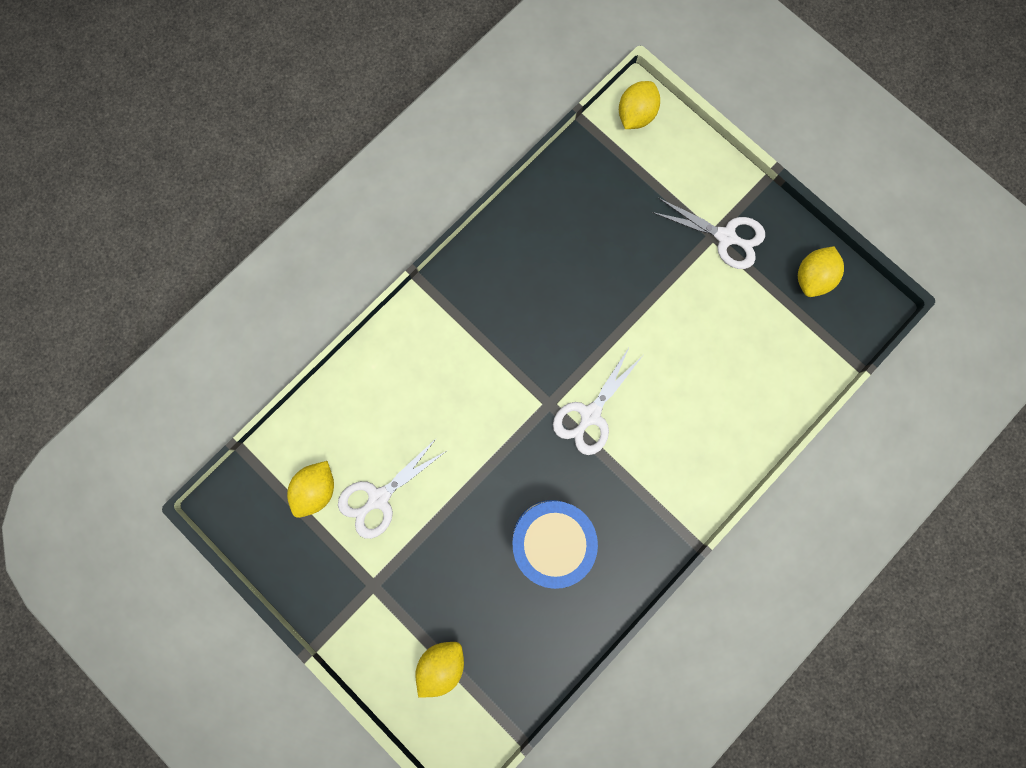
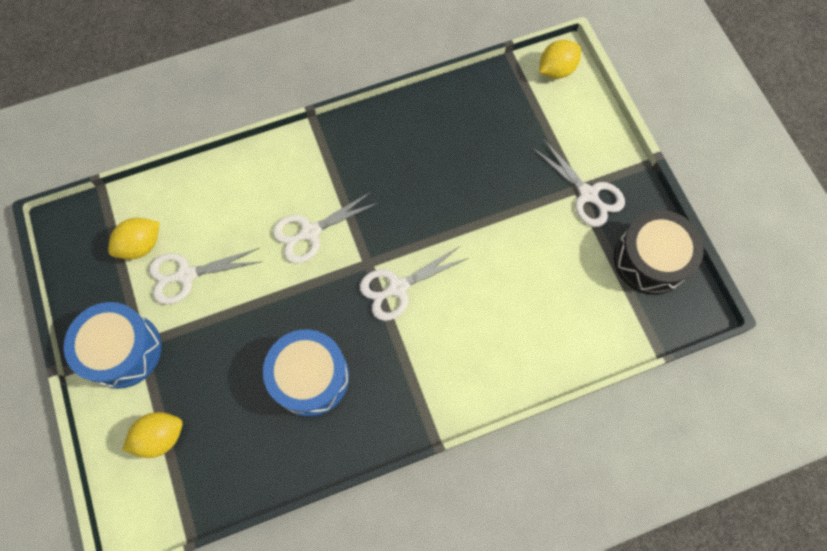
camera: 25 degrees right, 10 degrees down
(359, 600) = (123, 350): none -> blue drum
(477, 398) = (310, 232): none -> white scissors
(811, 278) = (650, 260): yellow lemon -> black drum

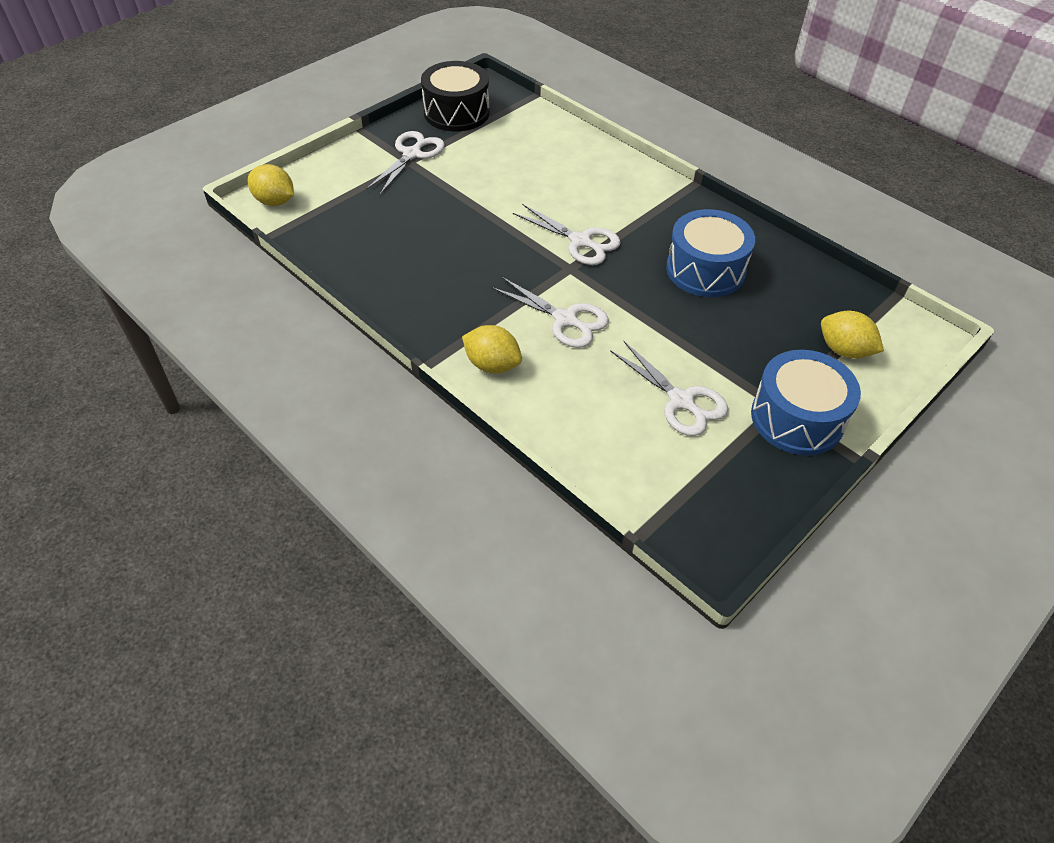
camera: 115 degrees left, 20 degrees down
(141, 245) = (678, 458): yellow lemon -> yellow lemon (492, 365)

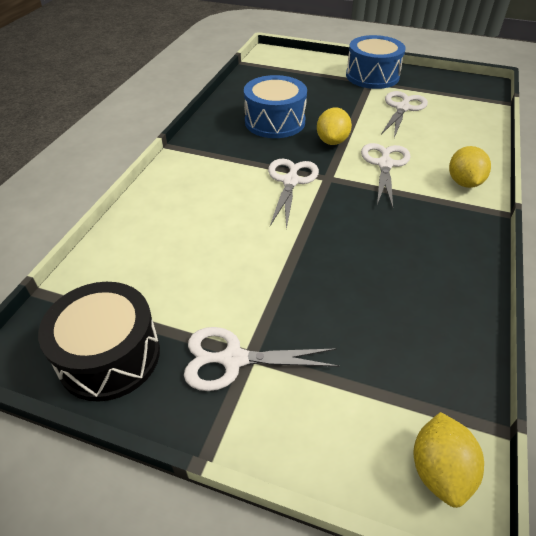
camera: 115 degrees left, 5 degrees down
(844, 350) = (305, 71): yellow lemon -> yellow lemon (332, 141)

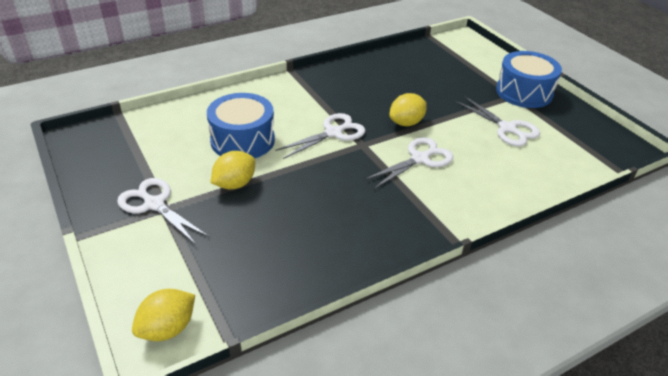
camera: 40 degrees right, 5 degrees down
(109, 355) = (106, 163): black drum -> none
(275, 122) = (385, 89): blue drum -> blue drum (242, 140)
(402, 108) = (507, 128): white scissors -> white scissors turned 75 degrees clockwise
(464, 182) = (463, 205): yellow lemon -> yellow lemon (235, 184)

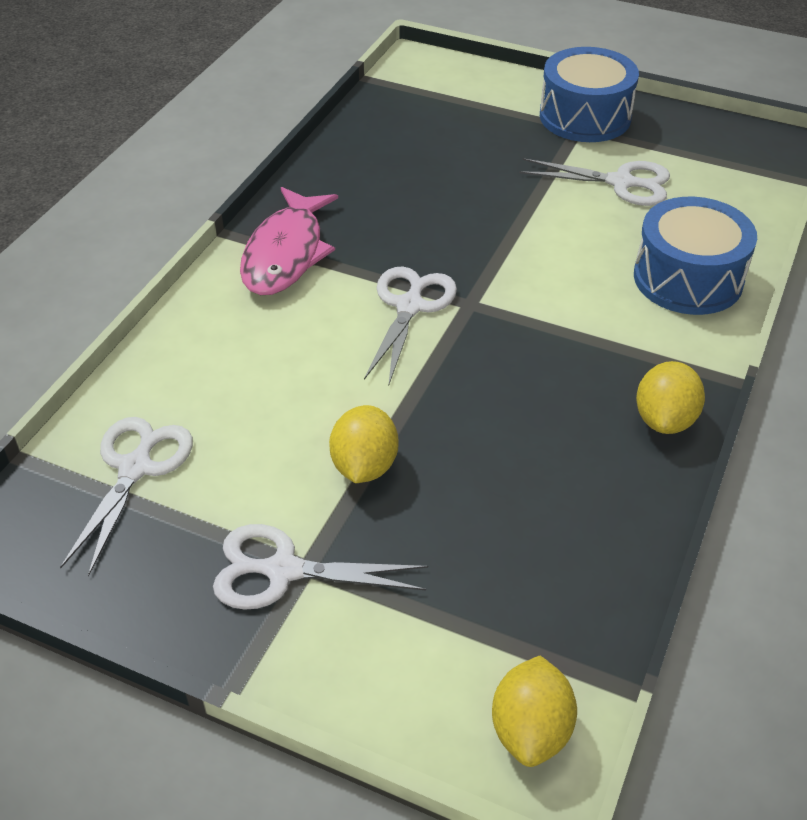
camera: 35 degrees left, 5 degrees up
(242, 140) = (291, 390): blue drum -> blue drum (688, 278)
(306, 88) = (286, 253): none -> pink fish
(406, 123) = (490, 239): yellow lemon -> yellow lemon (664, 419)
(420, 159) = (566, 285): white scissors -> white scissors (135, 468)

